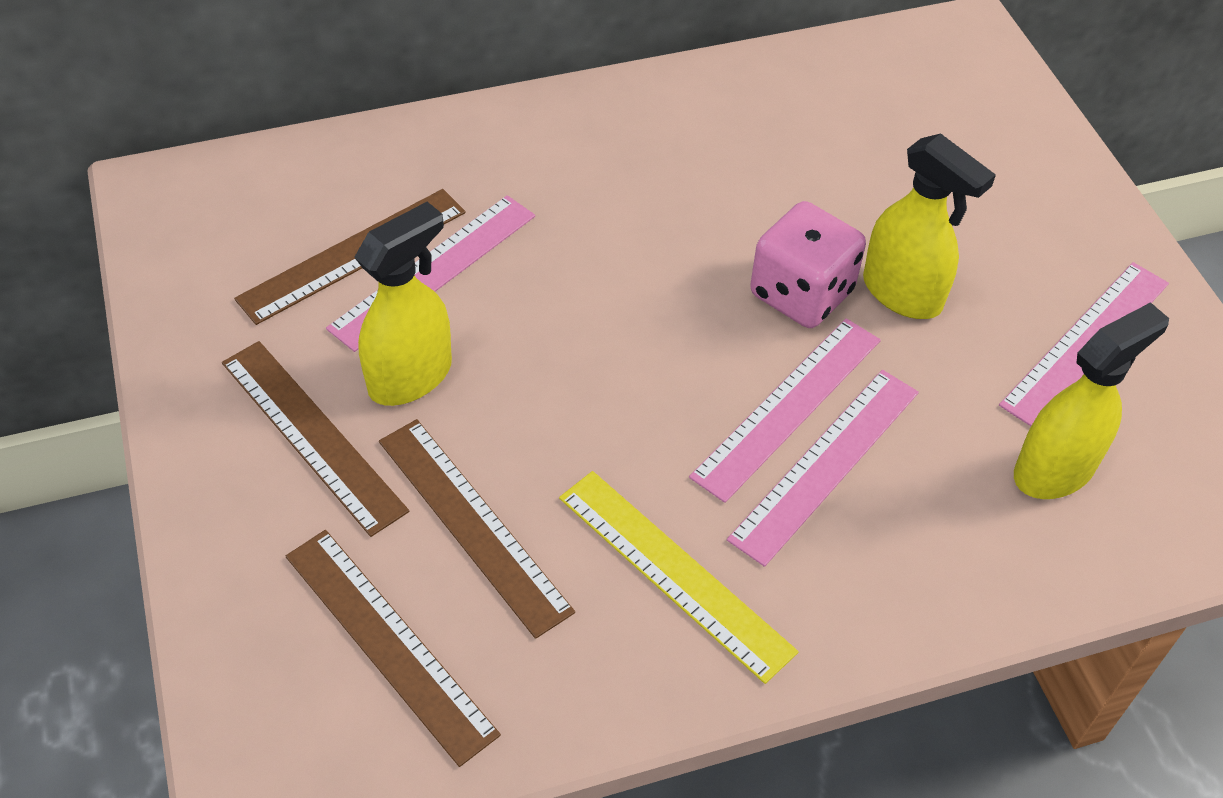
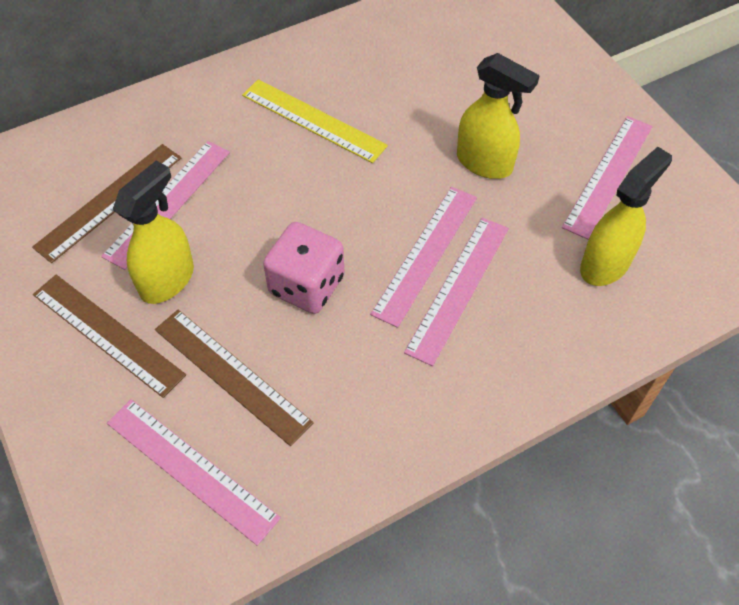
camera: 10 degrees left, 5 degrees up
(389, 643) = (191, 469): brown ruler -> pink ruler
(674, 573) = (374, 382): yellow ruler -> yellow ruler (313, 120)
(801, 293) = (419, 175): pink dice -> pink dice (306, 285)

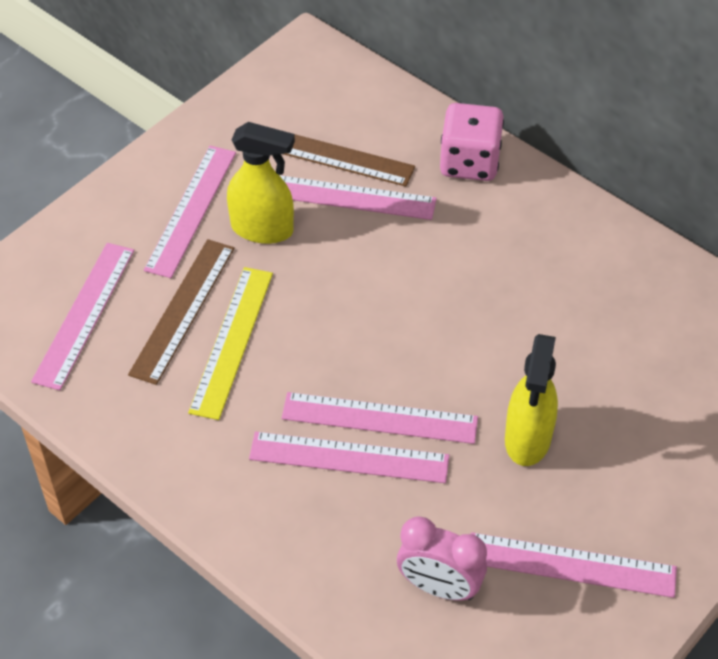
camera: 70 degrees right, 5 degrees down
(107, 334) = (191, 210): brown ruler -> pink ruler
(306, 285) = (300, 333): pink dice -> pink dice (469, 162)
(313, 120) = (509, 271): yellow ruler -> yellow ruler (232, 341)
(605, 264) = (439, 587): yellow spray bottle -> pink clock

